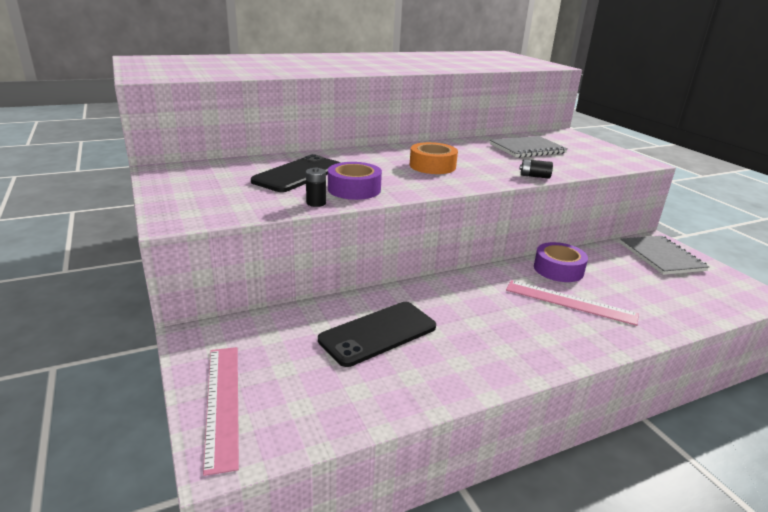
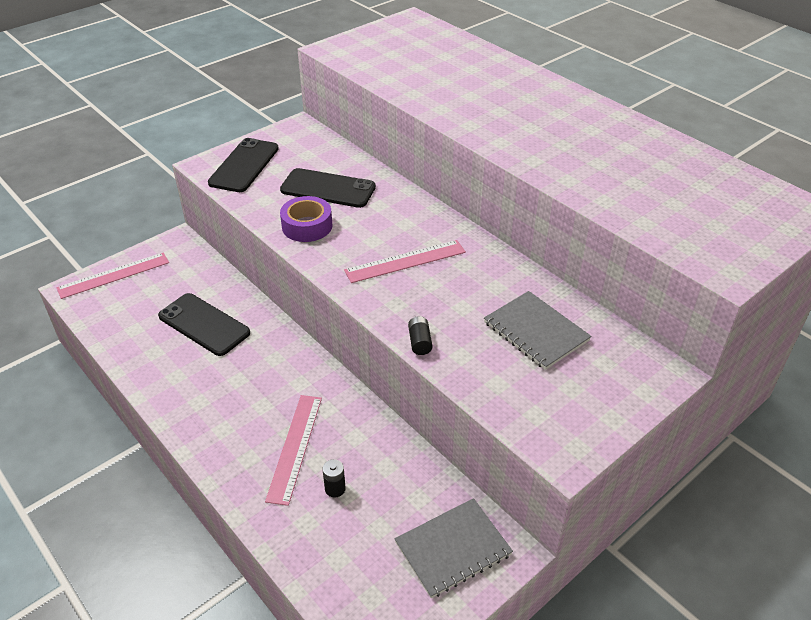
camera: 75 degrees right, 15 degrees up
(205, 201) = (244, 165): none -> black phone
(316, 203) = (264, 214): black battery -> black battery (335, 489)
(432, 166) = (405, 261): orange tape -> pink ruler
(558, 269) = (365, 437): purple tape -> none

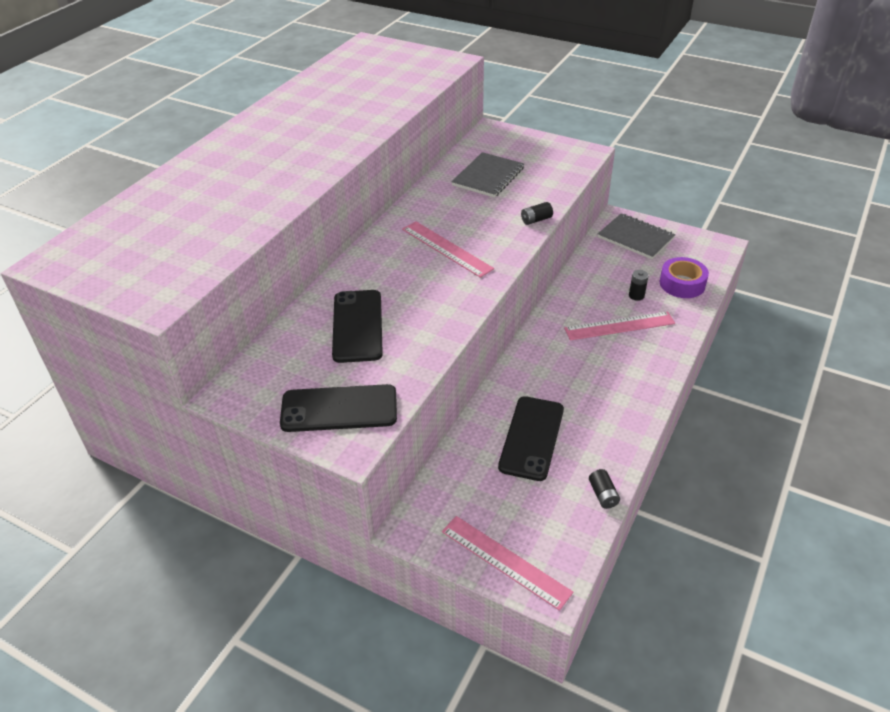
camera: 110 degrees left, 0 degrees up
(115, 345) = (603, 495): none -> black battery
(307, 226) = (429, 319): purple tape -> purple tape (682, 284)

